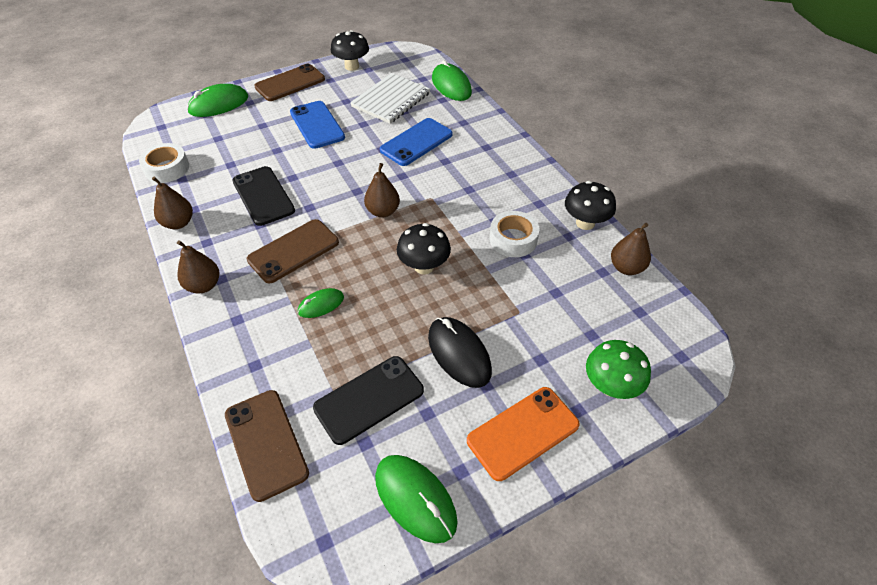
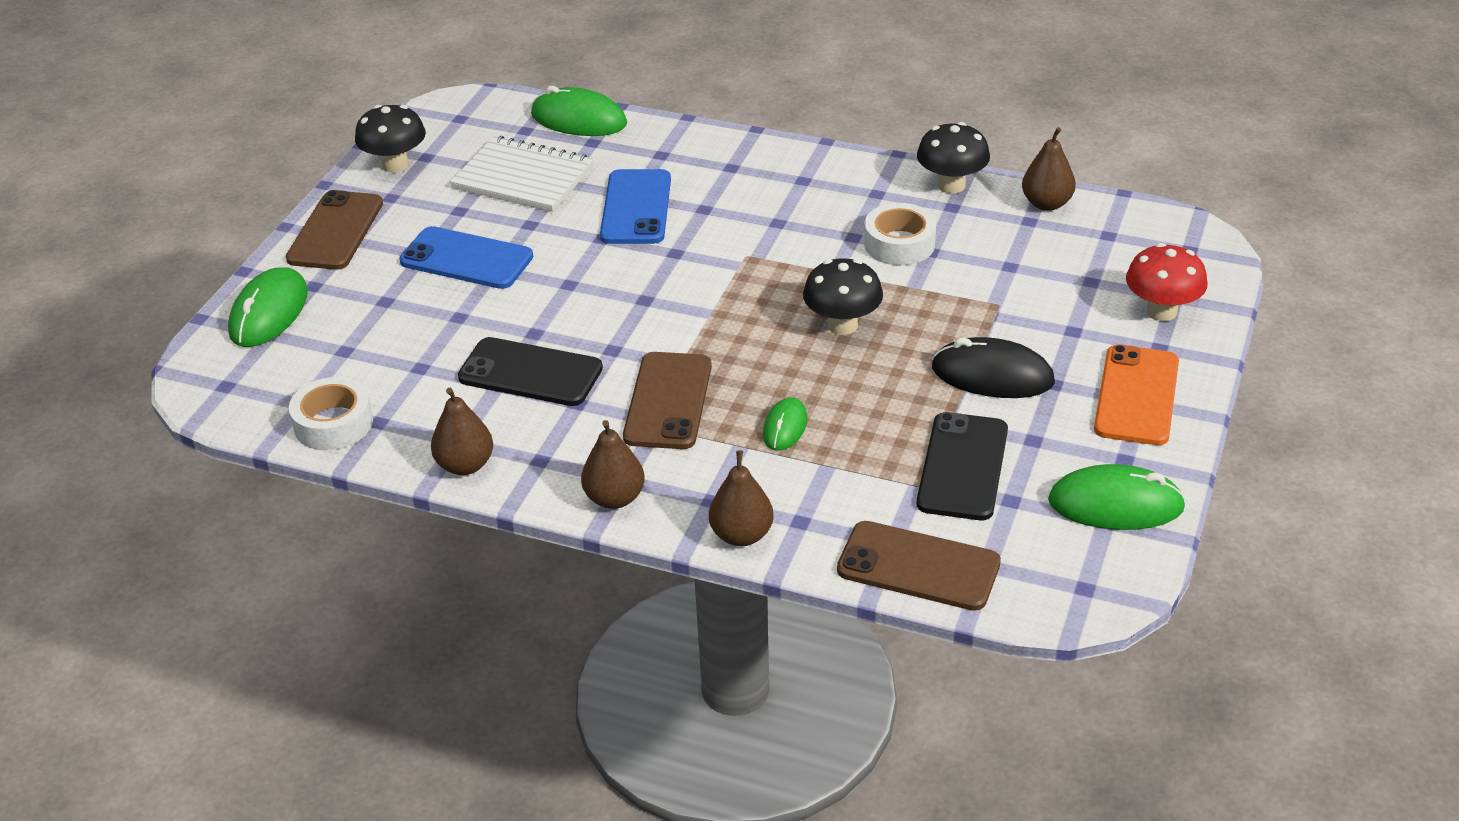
camera: 40 degrees left, 10 degrees down
(383, 211) = (711, 301): brown pear -> brown pear (741, 535)
(391, 100) = (523, 178): white notebook -> white notebook turned 60 degrees counterclockwise
(610, 386) = (1161, 311): green mushroom -> red mushroom

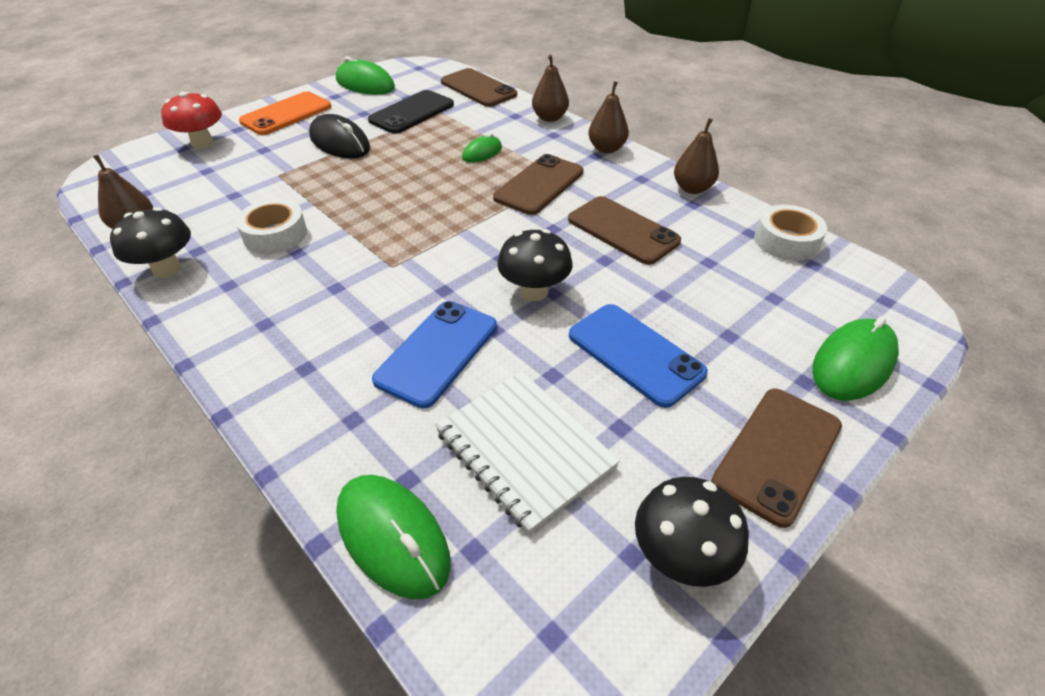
camera: 155 degrees left, 5 degrees up
(530, 373) = (623, 230): black phone -> brown phone
(842, 325) = (385, 194): black mushroom -> black mushroom (534, 291)

